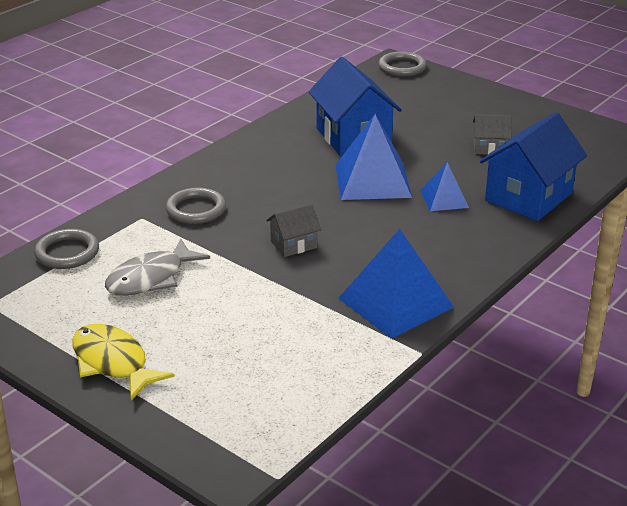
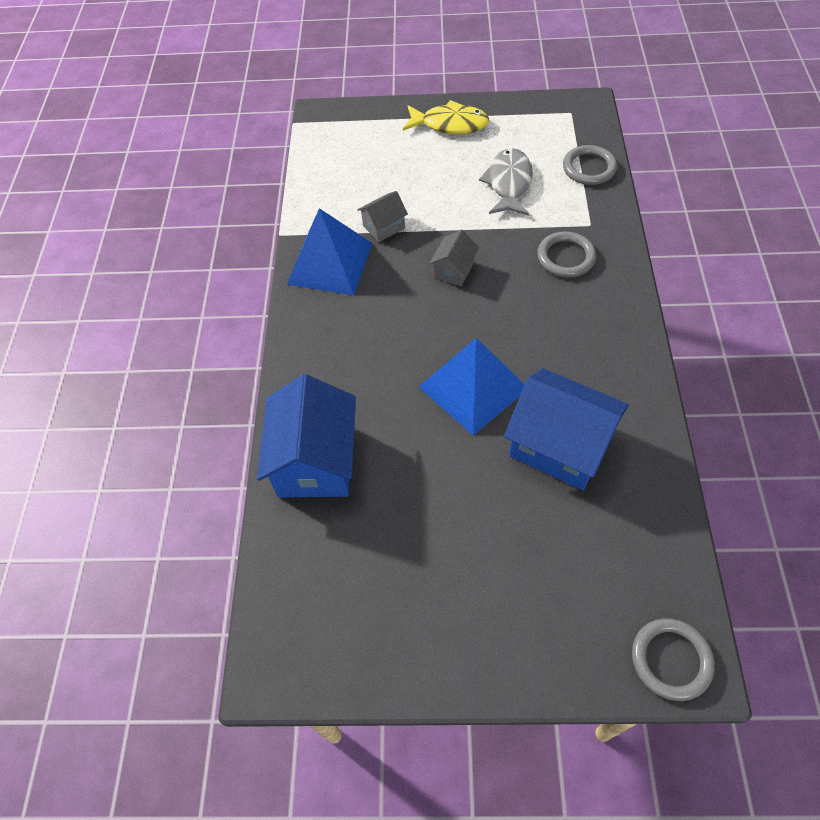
camera: 145 degrees right, 25 degrees up
(444, 199) = (389, 404): blue pyramid -> none
(490, 148) = (411, 527): grey house -> grey house (384, 227)

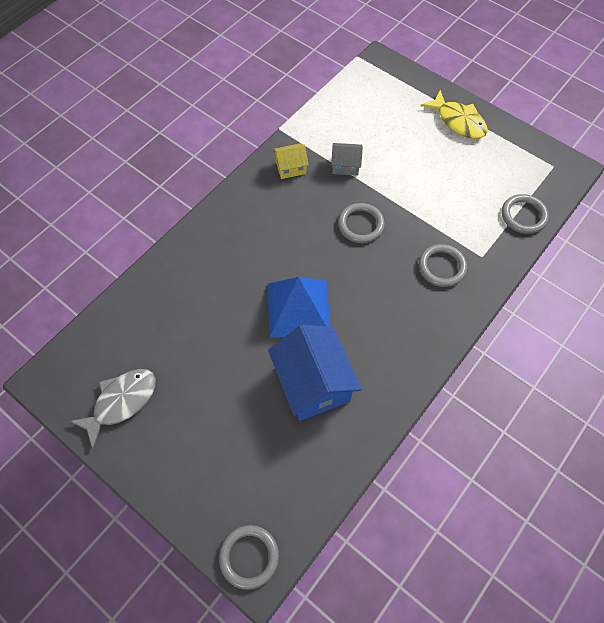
camera: 35 degrees right, 5 degrees up
(316, 461) = (171, 284): blue house -> none
(330, 263) = (290, 168): blue pyramid -> yellow house
(454, 270) = (360, 225): grey house -> grey ring
(509, 183) = (456, 190): grey fish -> grey fish (121, 402)

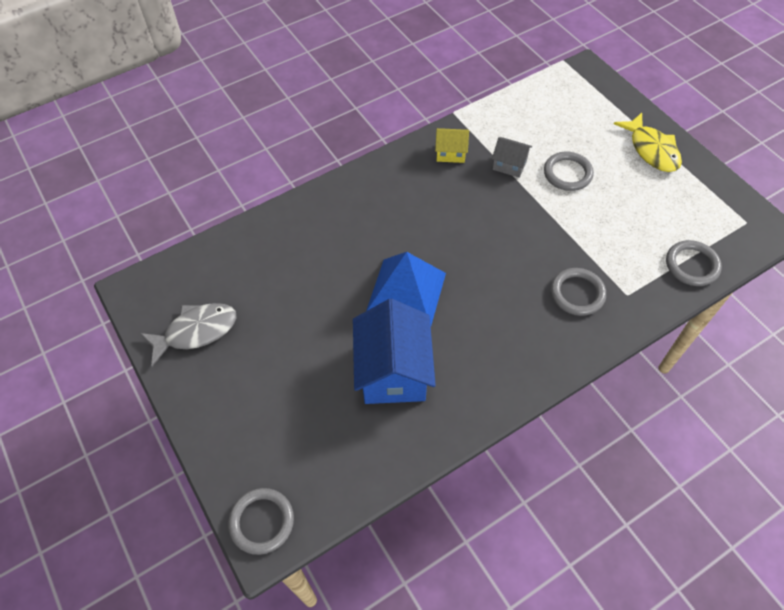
camera: 20 degrees right, 5 degrees down
(360, 225) = (503, 227): grey ring -> grey ring (567, 173)

